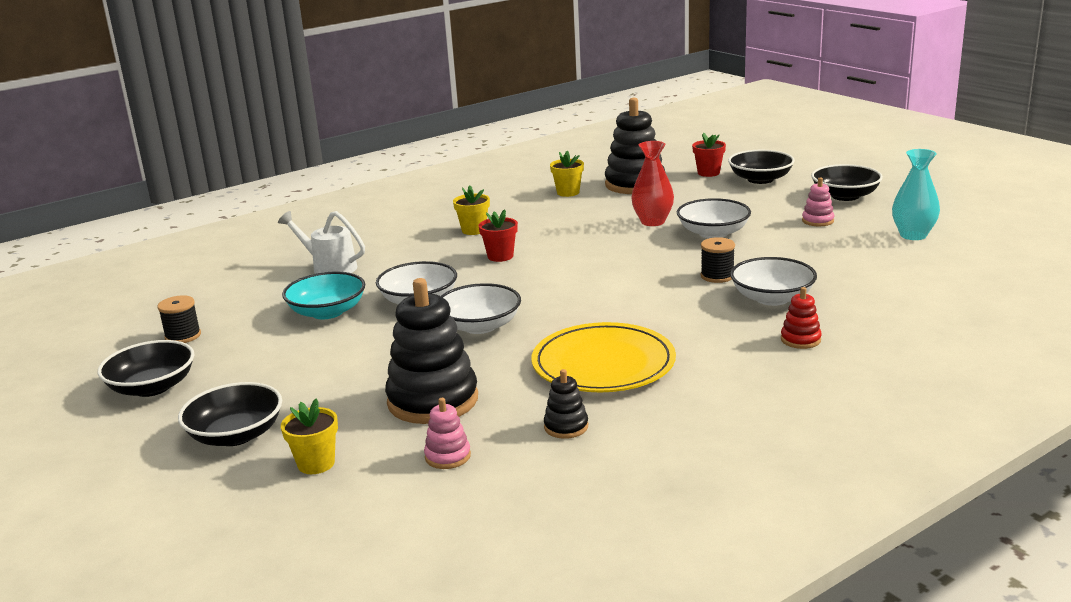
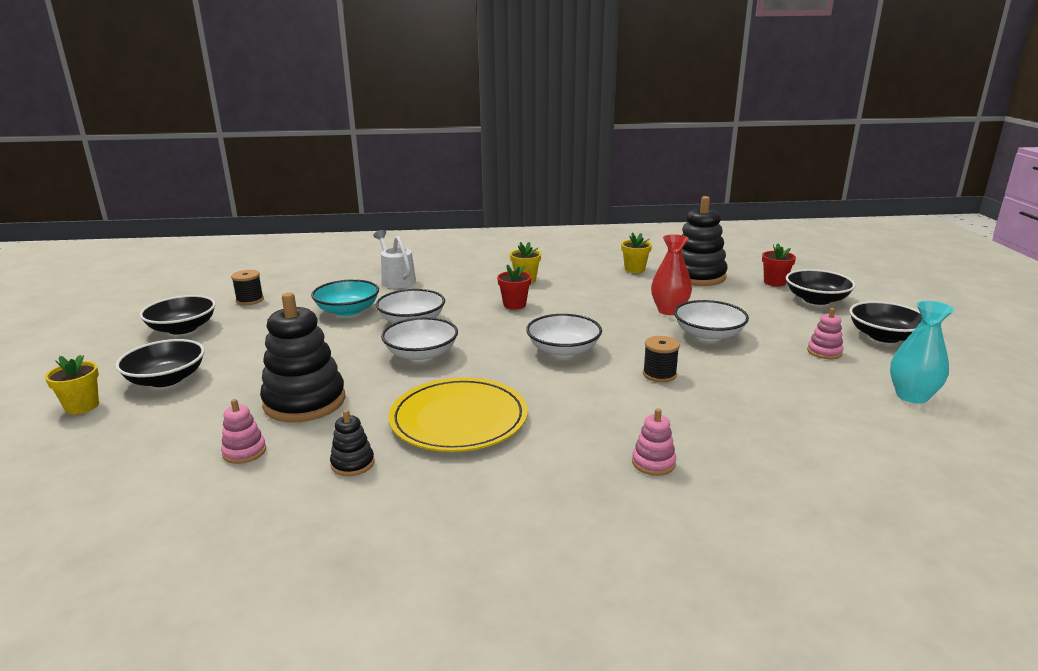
camera: 30 degrees right, 0 degrees up
(316, 464) = (169, 420): yellow flower pot -> yellow flower pot (82, 406)
(772, 298) = (681, 412): white bowl -> white bowl (563, 350)
(800, 340) = (653, 463): red stacking toy -> pink stacking toy

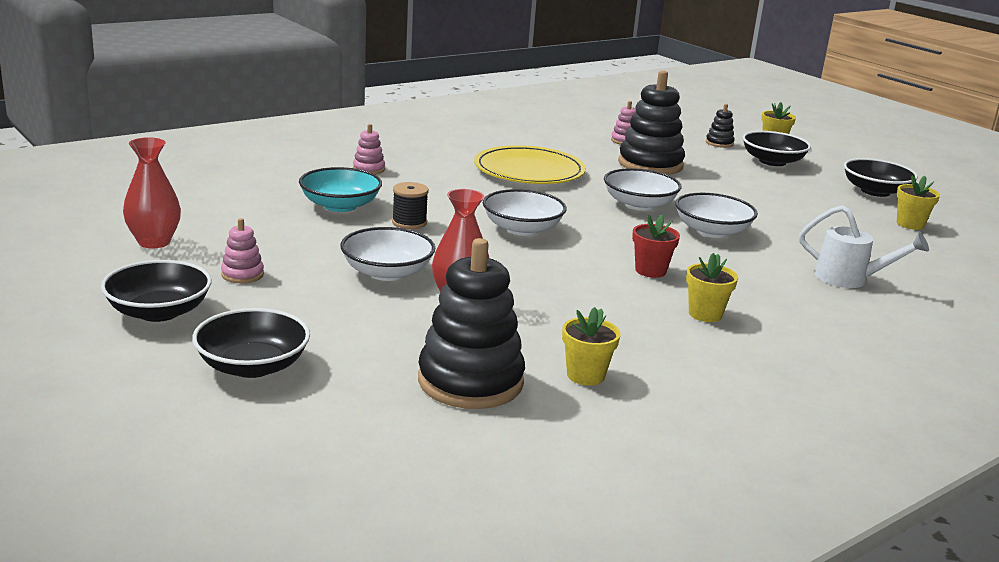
camera: 145 degrees right, 0 degrees up
(250, 300) = (910, 224): black spool -> yellow flower pot
(347, 311) = (796, 231): turquoise bowl -> turquoise bowl (340, 206)
(352, 464) = (554, 145): black stacking toy -> black stacking toy (719, 143)
(774, 282) = (330, 396): red flower pot -> none
(911, 396) = (154, 242): turquoise vase -> red vase

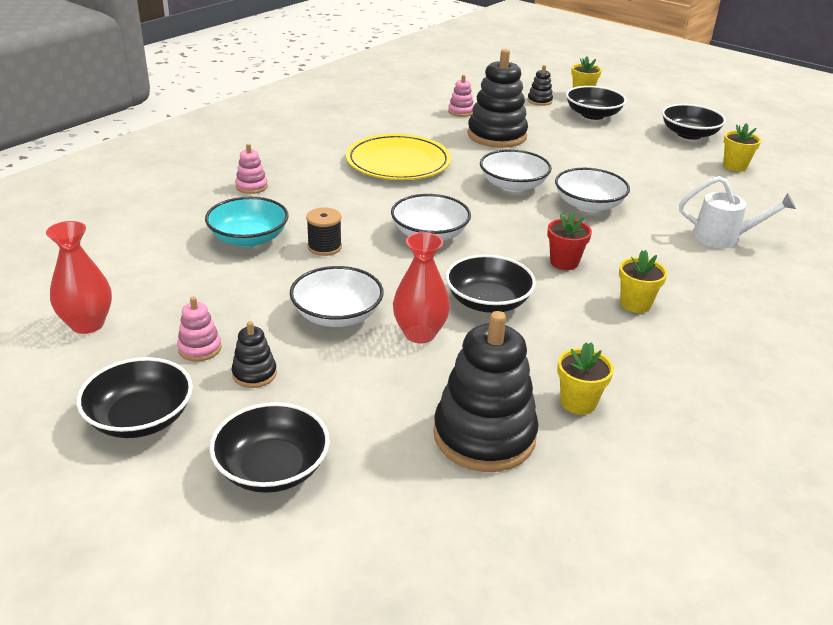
camera: 15 degrees left, 10 degrees up
(280, 300) = (254, 374): none -> black stacking toy
(546, 287) = (488, 302): none -> black bowl

